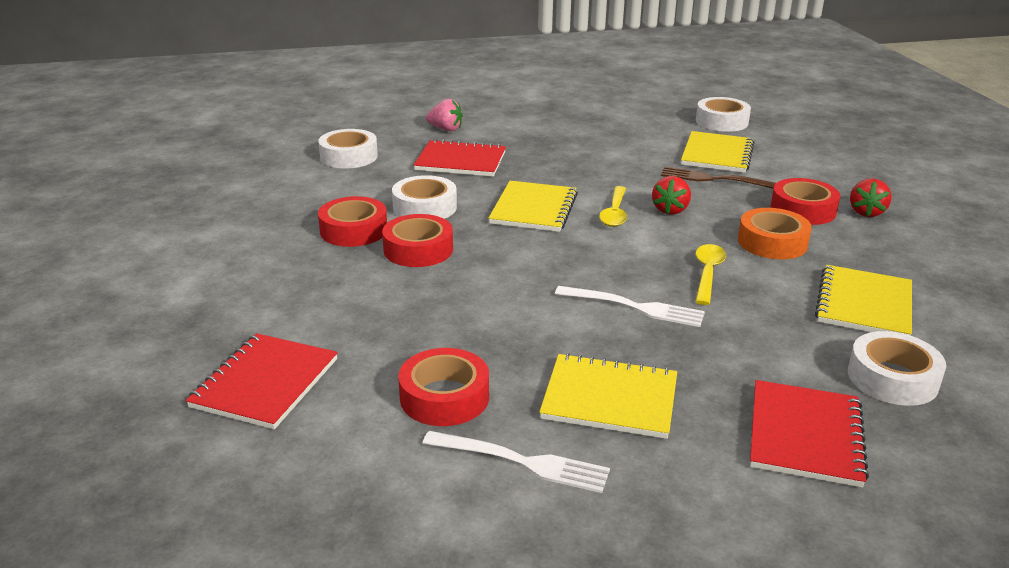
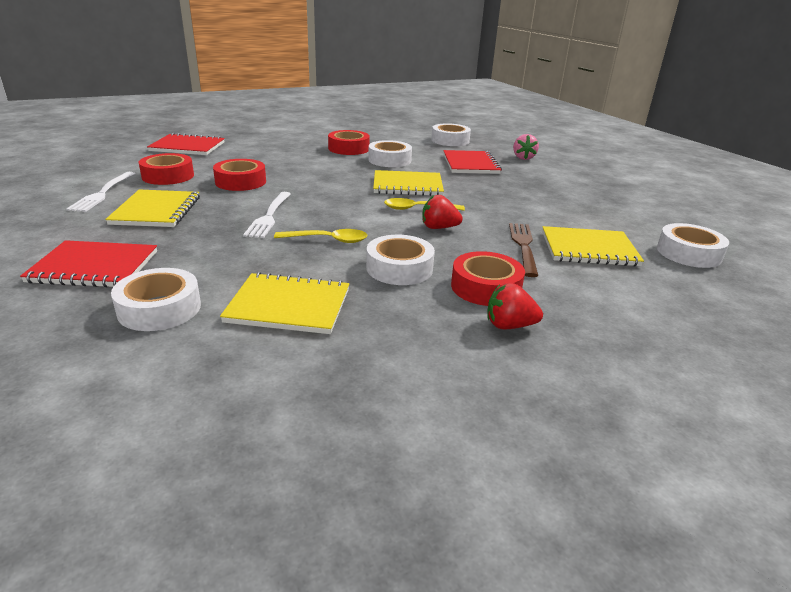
camera: 75 degrees right, 0 degrees up
(418, 249) = (331, 162): red tape -> red tape (240, 182)
(772, 242) = (399, 268): orange tape -> white tape

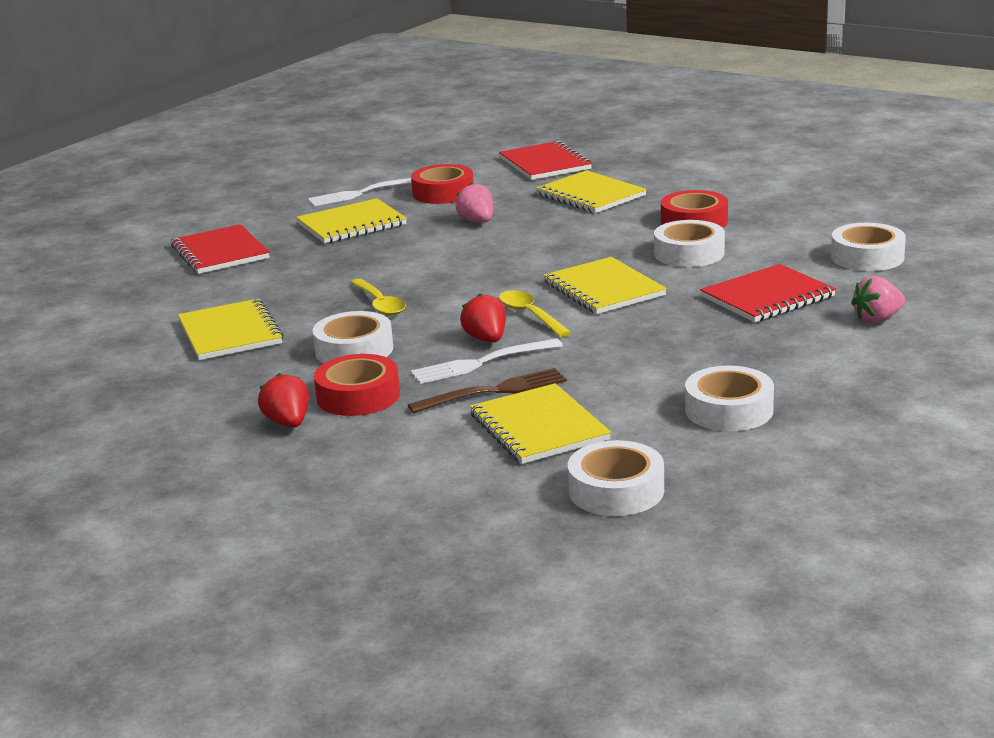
camera: 65 degrees right, 5 degrees down
(159, 308) = (180, 296): white tape -> white tape (729, 410)
(240, 182) = (477, 221): red tape -> pink strawberry
(263, 152) = (591, 195): none -> yellow notebook
(269, 216) = (403, 264): white fork -> white fork (482, 363)

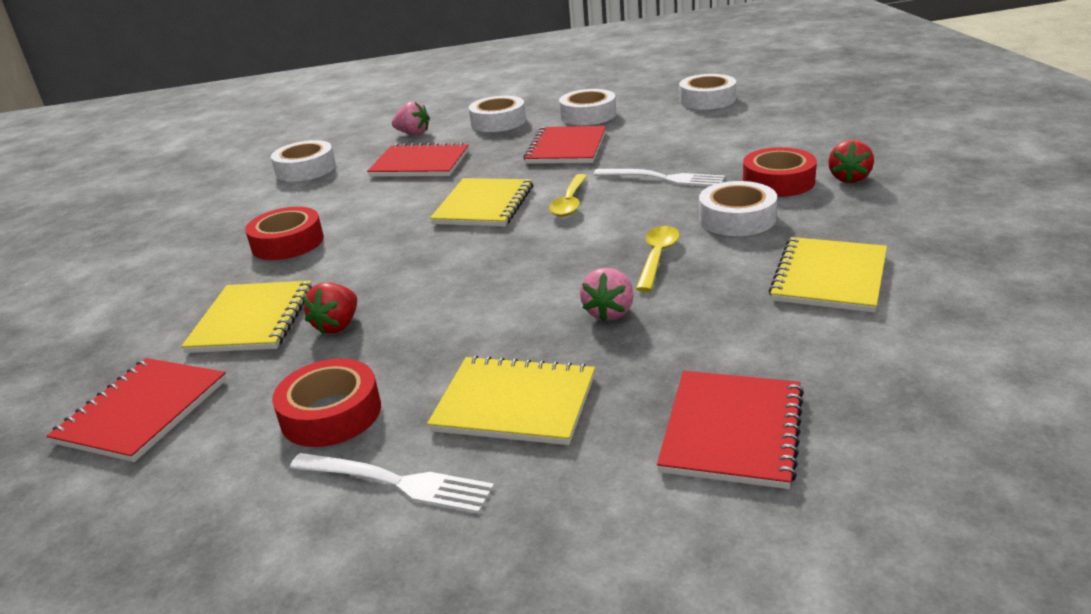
camera: 135 degrees left, 5 degrees up
(477, 221) = (405, 332): pink strawberry -> pink strawberry (609, 313)
(486, 339) = (631, 194): red strawberry -> red strawberry (337, 326)
(493, 391) = (686, 158): brown fork -> none
(539, 427) = (695, 133): yellow notebook -> none
(653, 361) = (566, 148): none -> red notebook
(689, 253) = (369, 213): white tape -> white tape (498, 122)

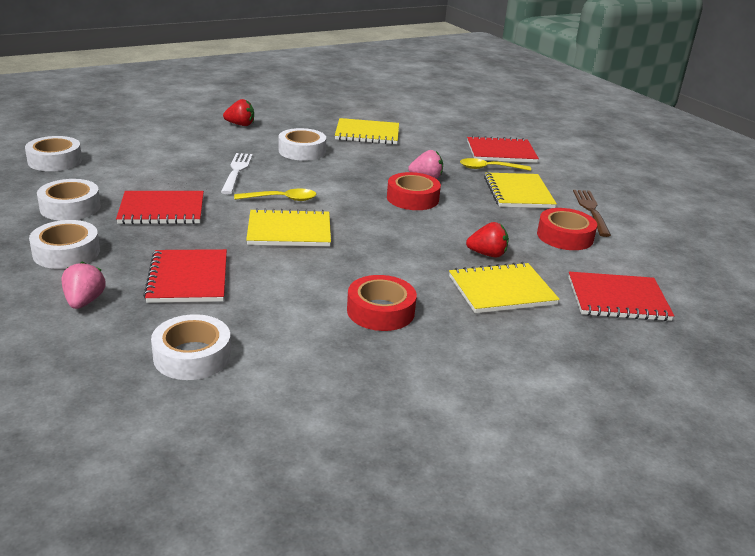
camera: 115 degrees left, 0 degrees up
(396, 482) = (591, 211): white fork -> brown fork
(657, 258) = (359, 169): yellow spoon -> yellow spoon (489, 168)
(778, 182) = (245, 141): red tape -> red tape (412, 198)

